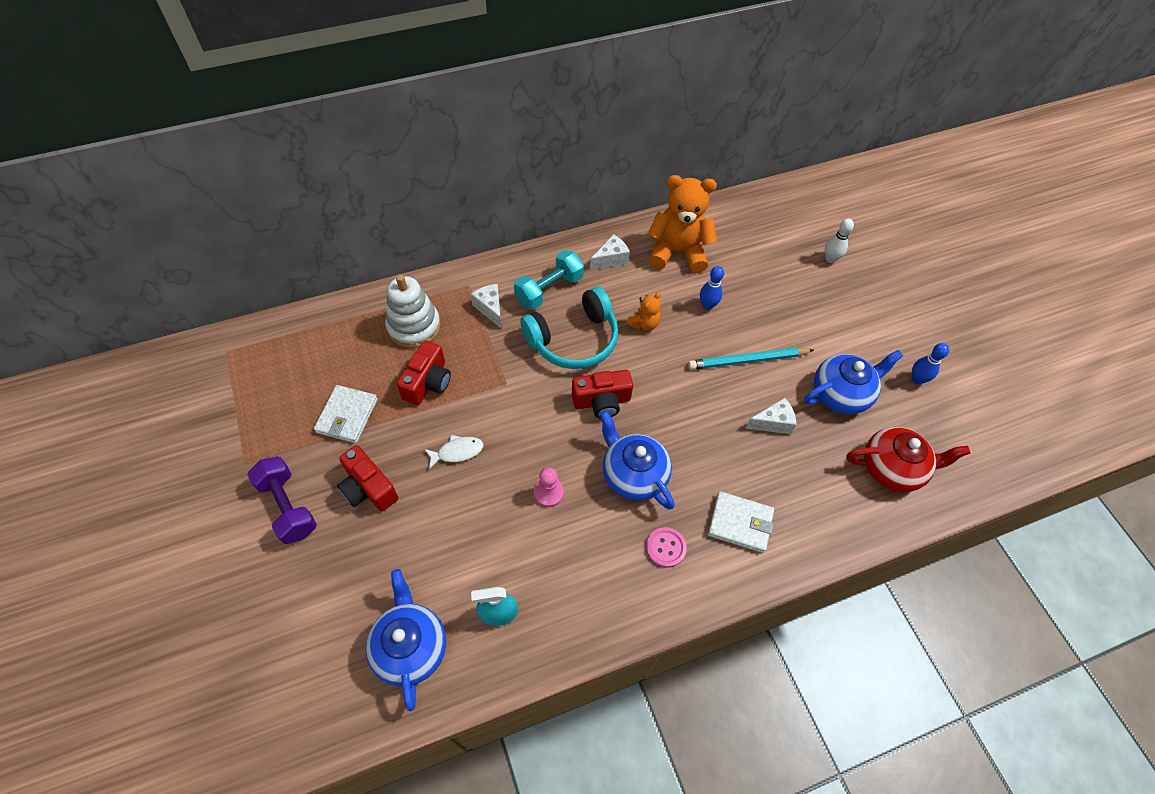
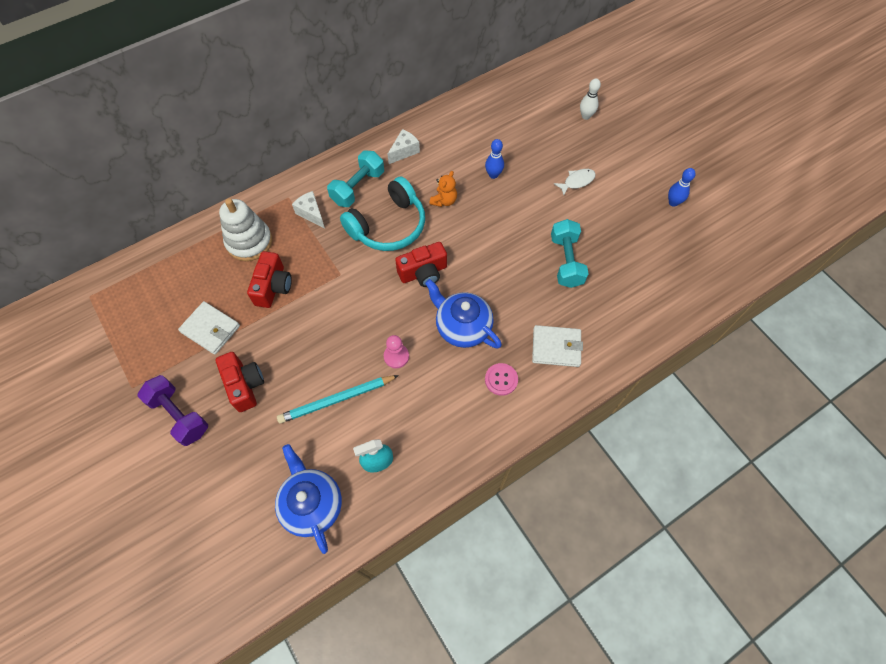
camera: 10 degrees left, 5 degrees up
(347, 416) = (210, 329): white wallet -> white wallet turned 60 degrees counterclockwise
(368, 488) = (244, 385): red camera -> red camera turned 150 degrees counterclockwise
(457, 452) = (312, 339): white fish -> white fish (577, 181)
(677, 252) = (459, 134): orange teddy bear -> none
(748, 360) = (535, 214): turquoise pencil -> turquoise pencil (337, 399)
(773, 423) = (566, 261): white cheese -> turquoise dumbbell
(841, 393) = (616, 226): blue teapot -> none
(892, 468) = (667, 278): red teapot -> none

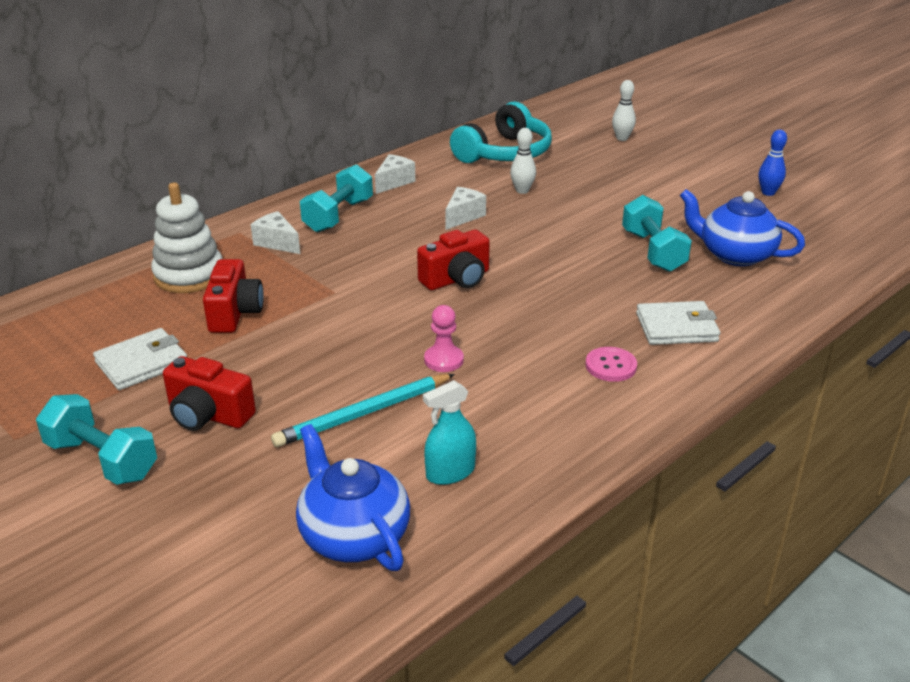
camera: 10 degrees left, 30 degrees down
(179, 415) = (102, 459): purple dumbbell -> turquoise dumbbell
(210, 329) = (142, 363): white wallet -> white wallet turned 60 degrees counterclockwise
(244, 385) = (208, 415): red camera -> red camera turned 150 degrees clockwise
(388, 226) = (392, 244): turquoise headphones -> turquoise headphones (505, 153)
(444, 201) = (463, 216): orange teddy bear -> white cheese
(462, 326) = (532, 322): blue teapot -> blue teapot (734, 255)
(493, 175) = (522, 191): blue bowling pin -> white bowling pin
(577, 181) = (635, 187): white fish -> none

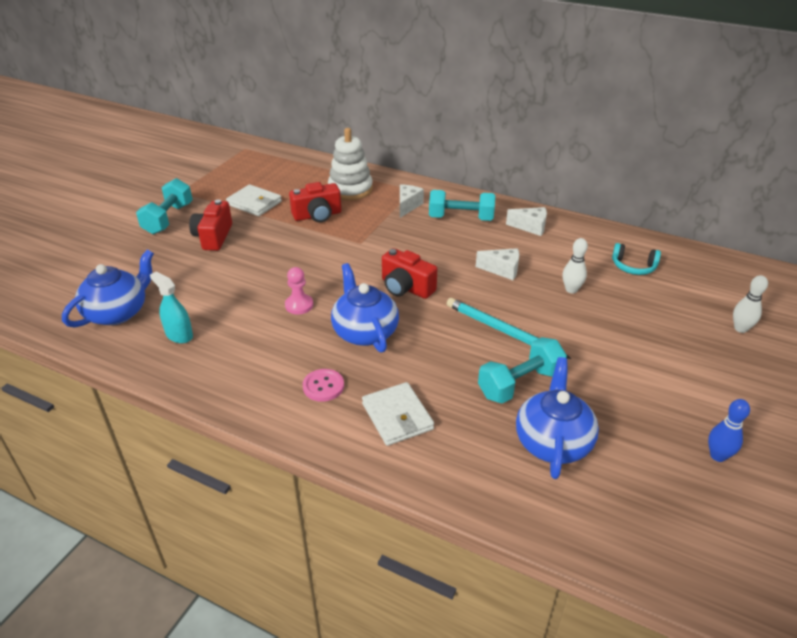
camera: 70 degrees right, 5 degrees up
(364, 413) = (230, 288): turquoise pencil -> turquoise pencil (503, 331)
(505, 153) = (633, 267): turquoise headphones -> turquoise headphones, size x0.51
(525, 322) = (364, 332): none -> blue teapot

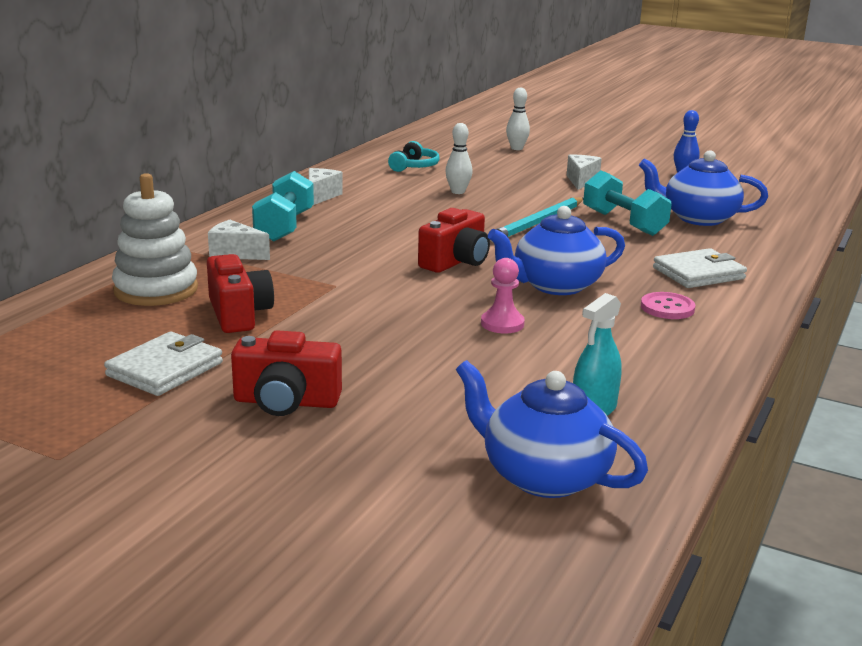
camera: 90 degrees left, 15 degrees down
(168, 219) = (191, 460): turquoise dumbbell -> none
(502, 270) = (417, 215): white cheese -> white cheese (581, 181)

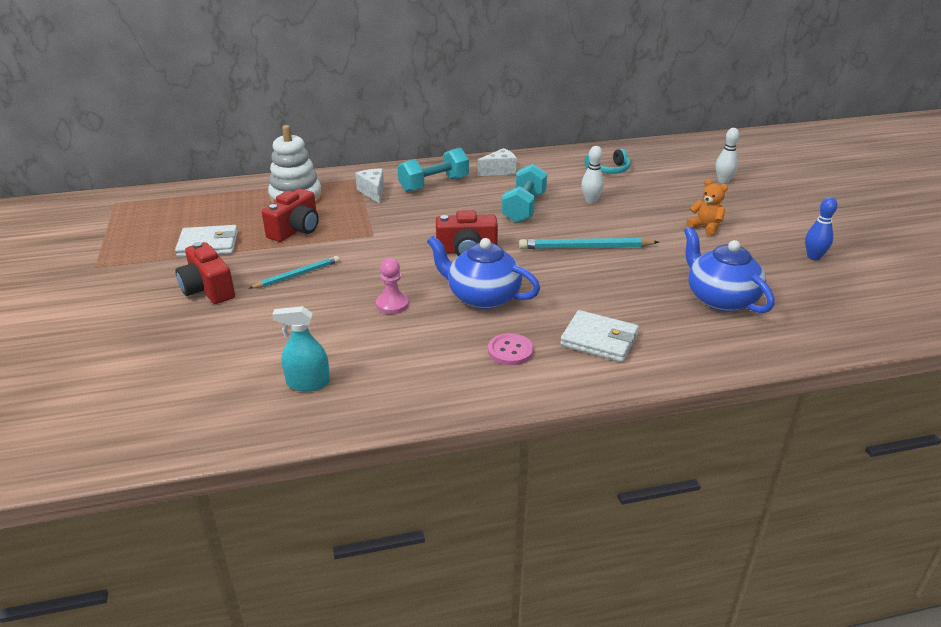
camera: 50 degrees right, 10 degrees up
(350, 346) = (297, 275): none -> turquoise pencil
(543, 476) = (202, 399): blue teapot -> none
(581, 181) = (705, 227): white cheese -> orange teddy bear
(623, 223) = (648, 275): turquoise dumbbell -> turquoise dumbbell (524, 208)

